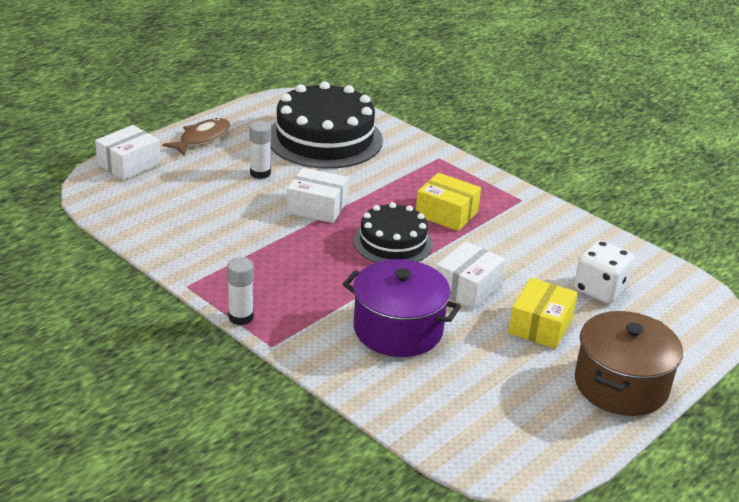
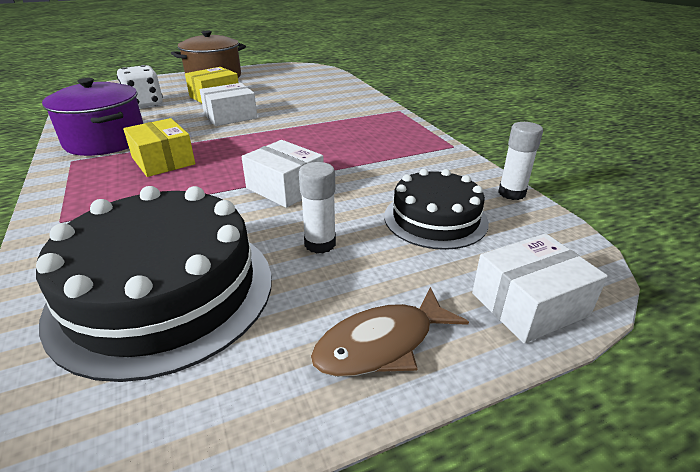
camera: 155 degrees left, 0 degrees up
(241, 317) = (414, 124): white glue stick -> white glue stick (511, 193)
(393, 242) = (247, 148): black cake -> black cake (435, 219)
(398, 329) = (307, 106): purple pot -> purple pot (105, 141)

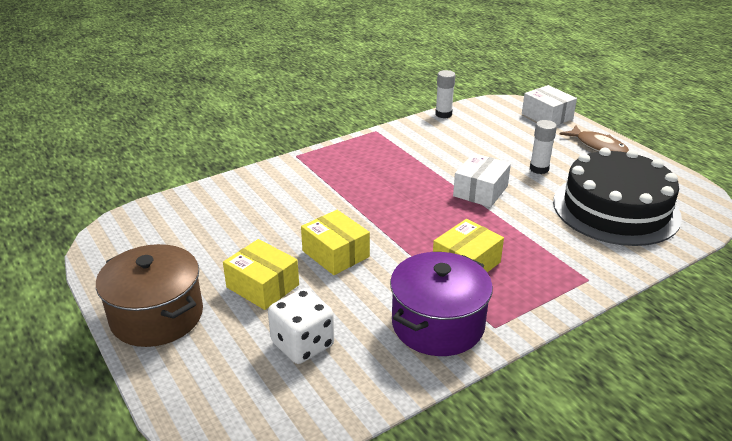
camera: 100 degrees left, 0 degrees up
(230, 116) = (335, 254): white box -> yellow box
(435, 219) = (488, 136): black cake -> none

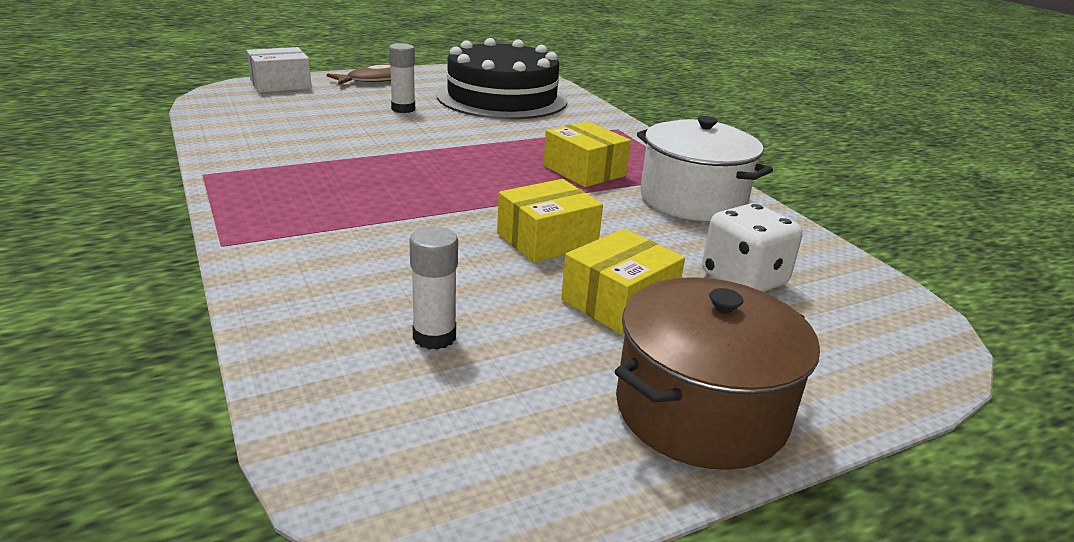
camera: 85 degrees left, 5 degrees down
(438, 324) = (692, 199): purple pot -> white pot
(443, 114) = (205, 127): white glue stick -> white glue stick (434, 337)
(480, 191) = (434, 141): white box -> none

